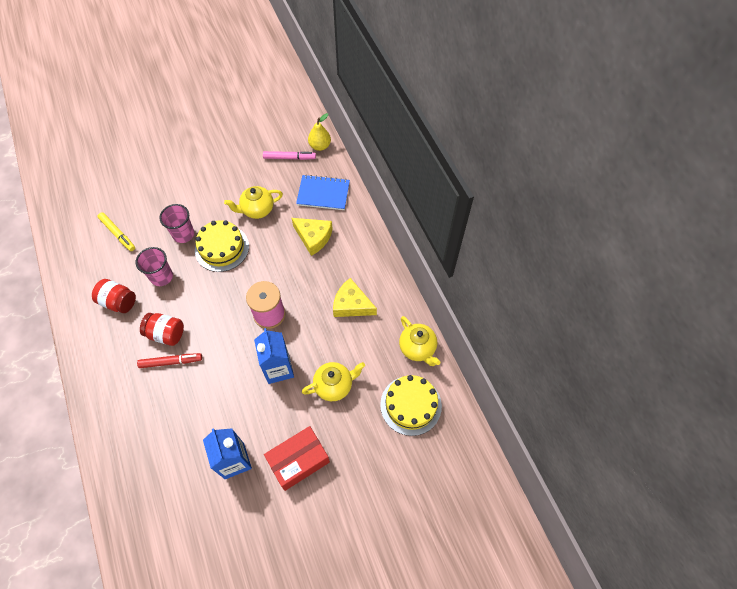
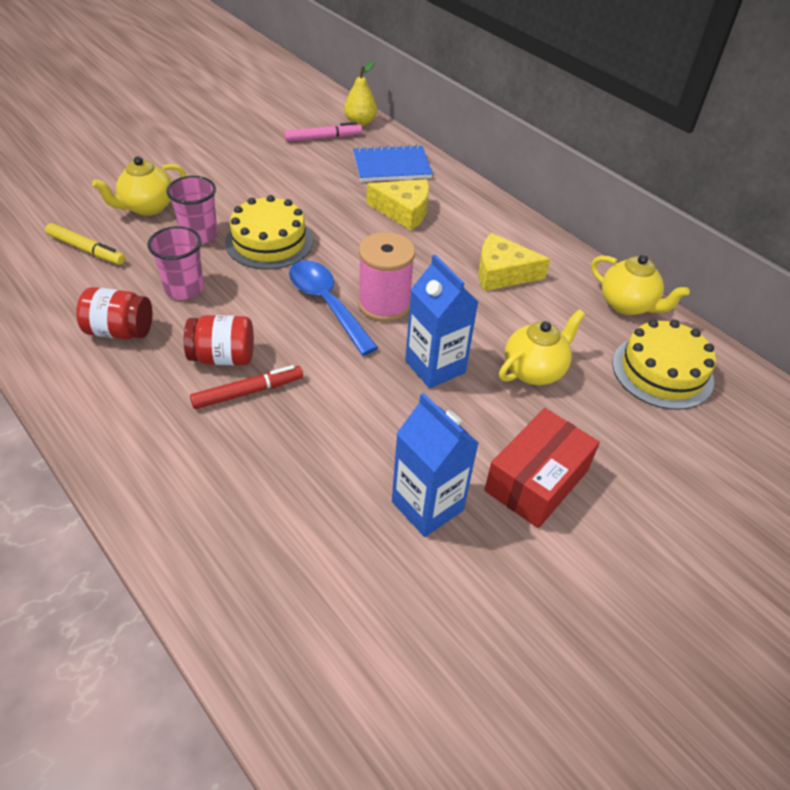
camera: 20 degrees left, 15 degrees down
(236, 307) = (327, 304): none -> blue spoon
(257, 210) = (304, 194): yellow teapot -> yellow teapot (147, 207)

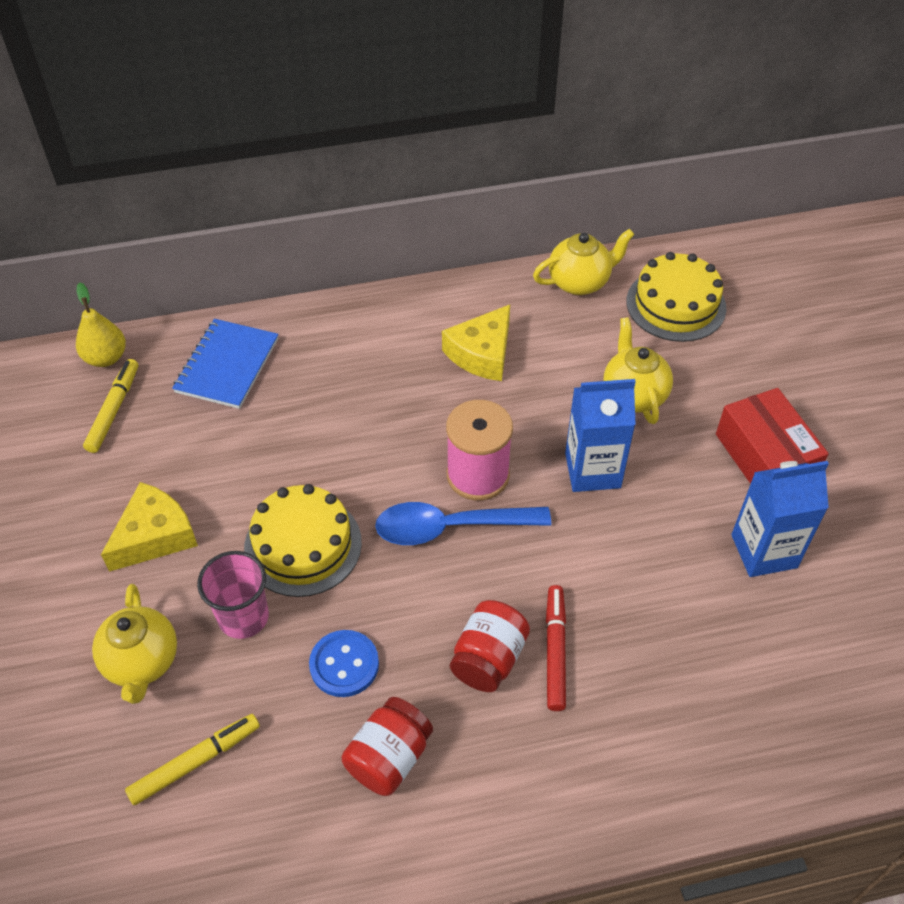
camera: 60 degrees left, 5 degrees up
(184, 288) = (344, 664): pink cup -> blue button
(323, 138) = (114, 410): pink marker -> yellow marker
(403, 211) = (325, 391): yellow cheese -> yellow cheese (155, 536)

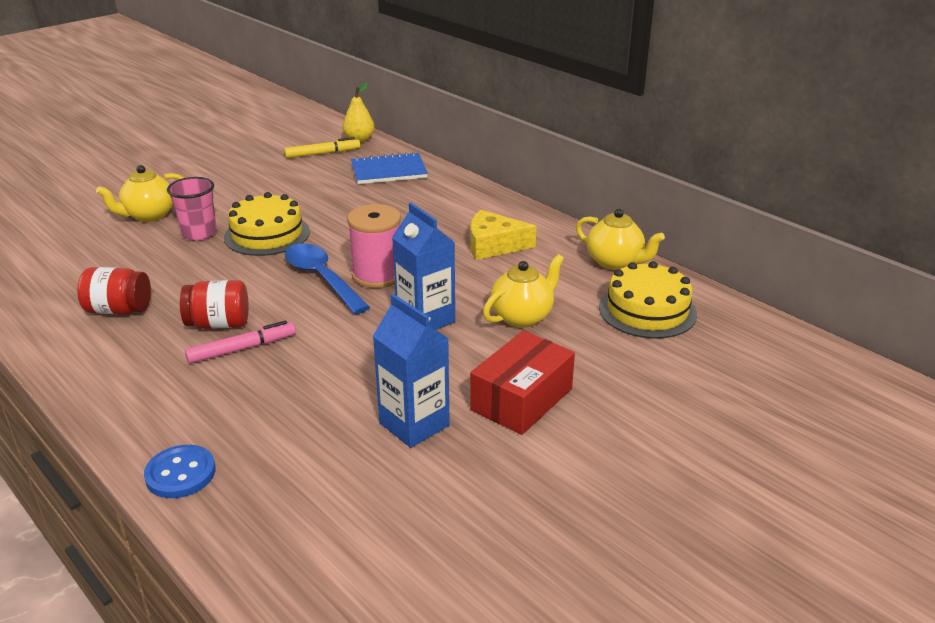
camera: 60 degrees right, 20 degrees down
(155, 536) = (240, 191): yellow cheese -> none
(195, 762) = (88, 250): yellow marker -> none
(344, 664) = (183, 274): blue button -> blue button (180, 473)
(555, 651) = (242, 349): red marker -> pink marker

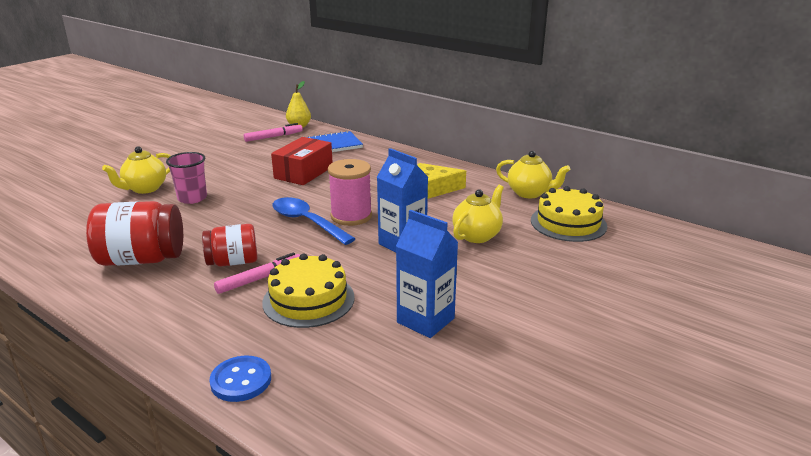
camera: 10 degrees left, 5 degrees down
(119, 310) = (142, 259): red jar -> red jar, size x1.57
(267, 234) = (250, 195): yellow cake -> yellow cake (308, 300)
(322, 153) = (273, 137): yellow marker -> pink marker
(522, 399) = (503, 293): red box -> red box (303, 172)

